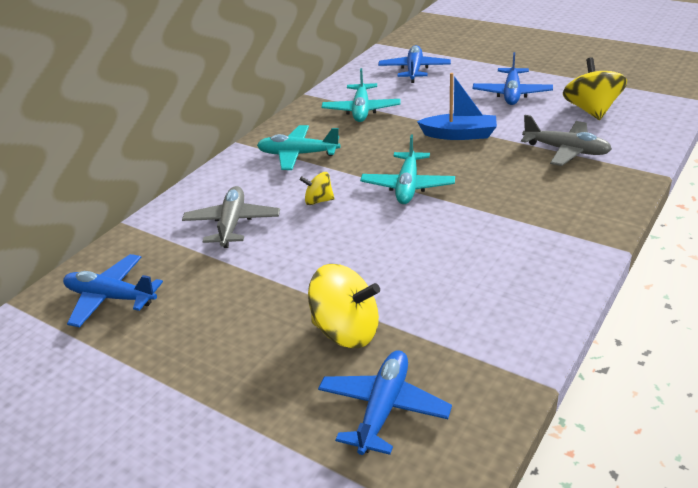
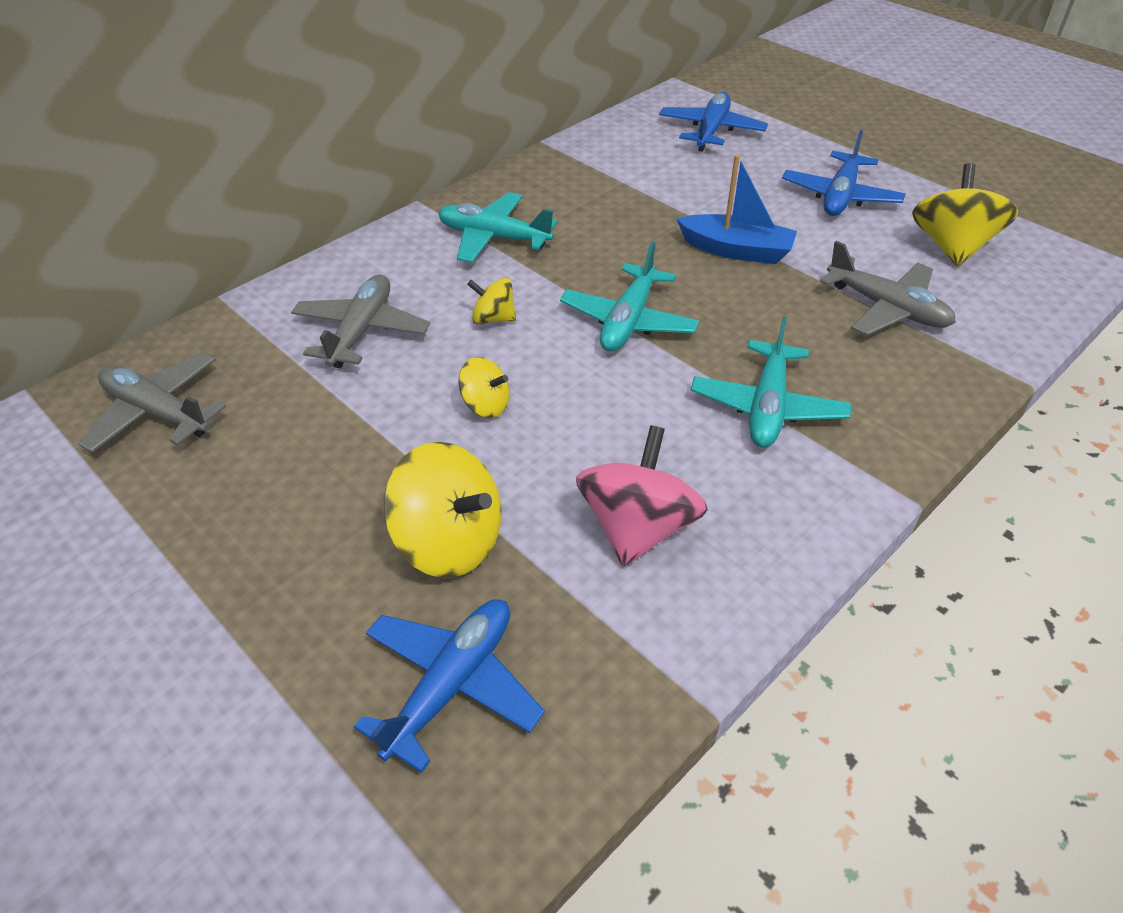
camera: 10 degrees right, 10 degrees up
(111, 297) = (158, 412): blue plane -> grey plane
(336, 250) = (486, 405): none -> yellow spinning top
(361, 110) = (610, 182): turquoise plane -> turquoise plane (767, 406)
(464, 298) = (638, 527): none -> pink spinning top

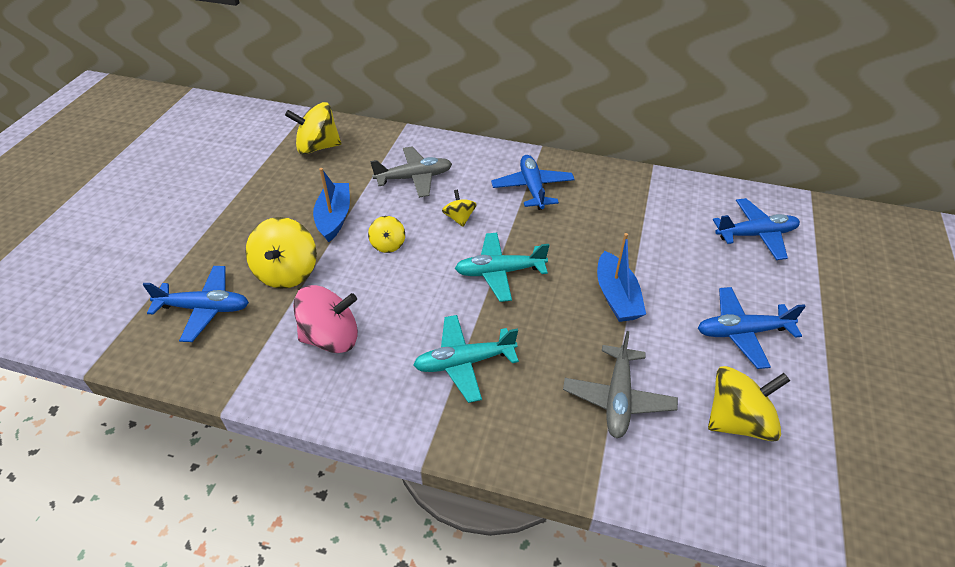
camera: 60 degrees right, 0 degrees up
(158, 412) = (318, 147): grey plane -> yellow spinning top
(367, 445) = (334, 217): none -> blue boat
(494, 238) = (532, 188): turquoise plane -> blue plane

